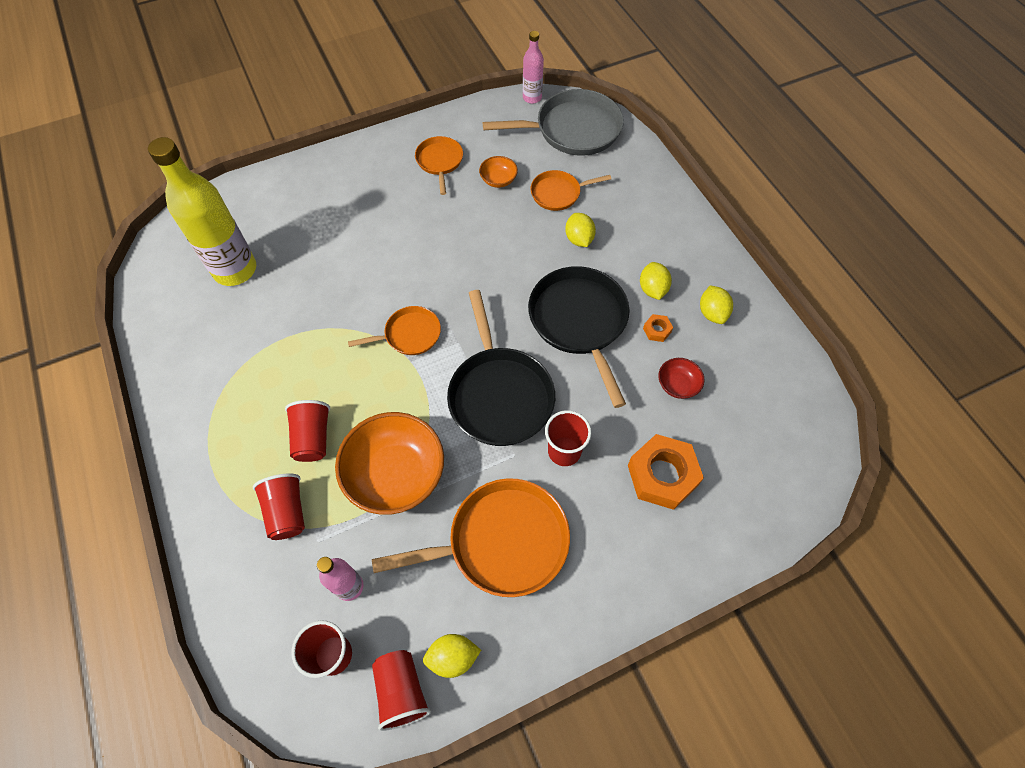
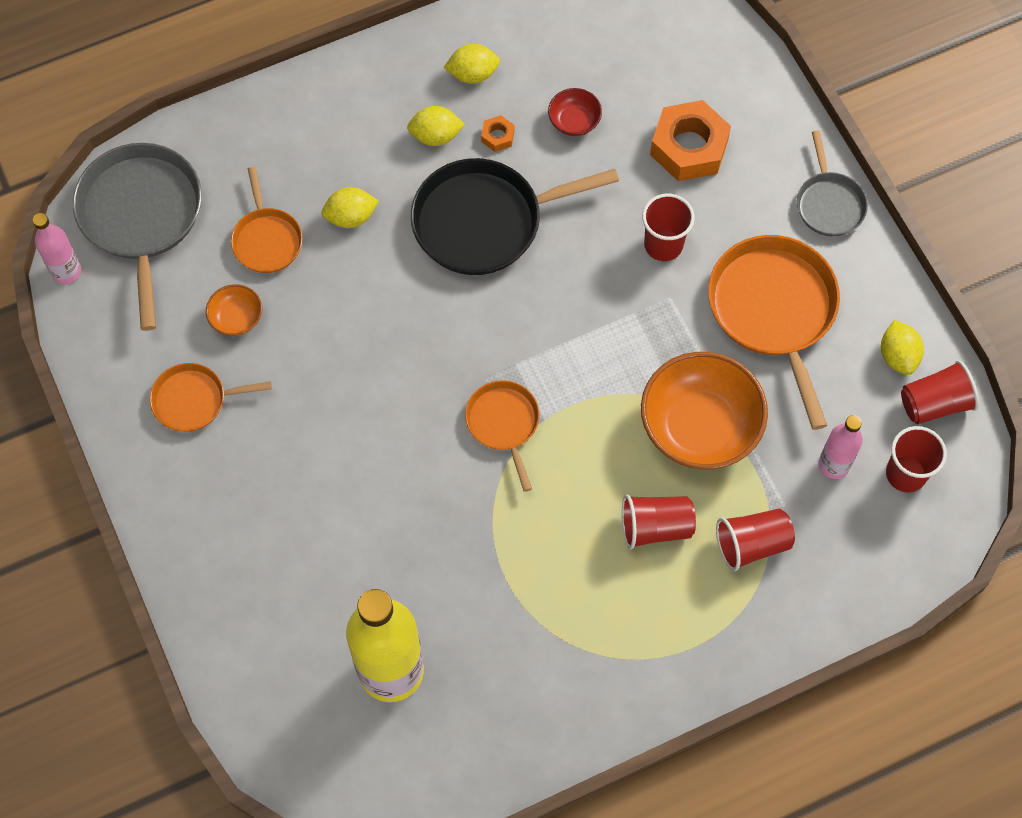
camera: 90 degrees left, 5 degrees up
(499, 395) = (591, 314): black pan -> none
(614, 600) = (829, 203): none -> grey pan

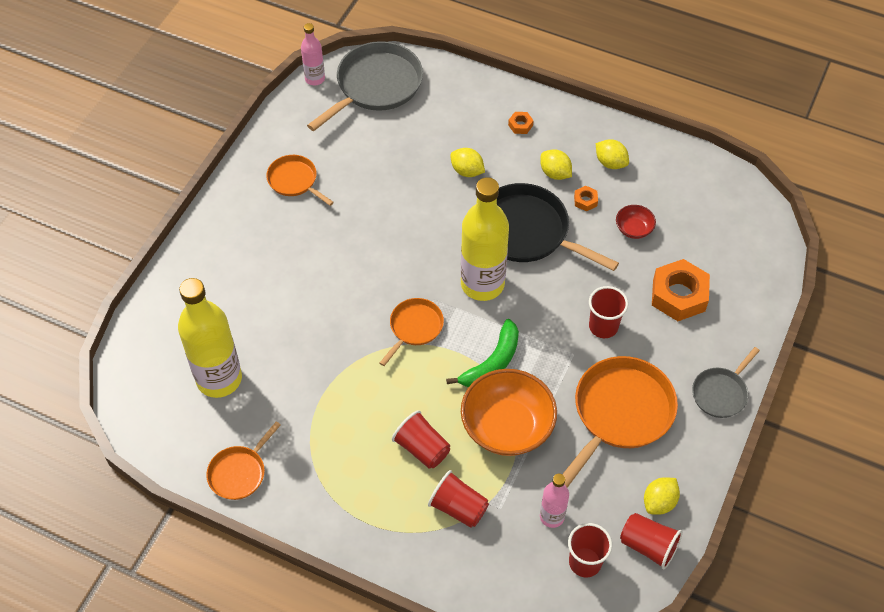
camera: 50 degrees right, 10 degrees down
(236, 318) = (358, 165): orange bowl -> none
(267, 240) = (416, 145): orange pan -> orange pan (239, 472)
(340, 118) = (520, 125): none -> orange nut
(510, 316) = (482, 284): none -> yellow bottle
(613, 381) = (492, 362): none -> green banana

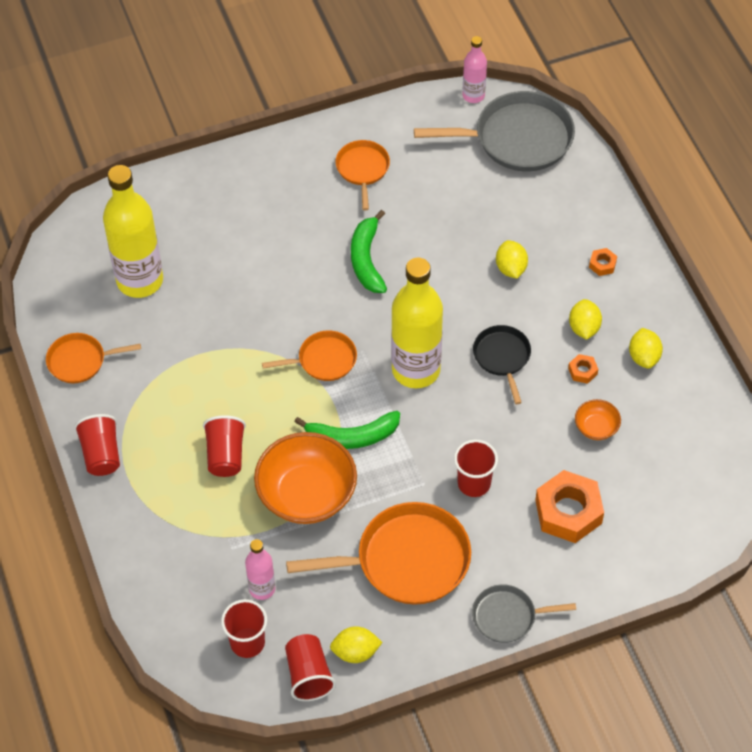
camera: 45 degrees right, 0 degrees up
(366, 238) = (366, 260): none -> green banana
(458, 507) = (202, 521): red cup -> red cup (101, 454)
(527, 232) = (502, 357): black pan -> black pan, size x0.55
(634, 229) = (596, 427): red bowl -> orange bowl

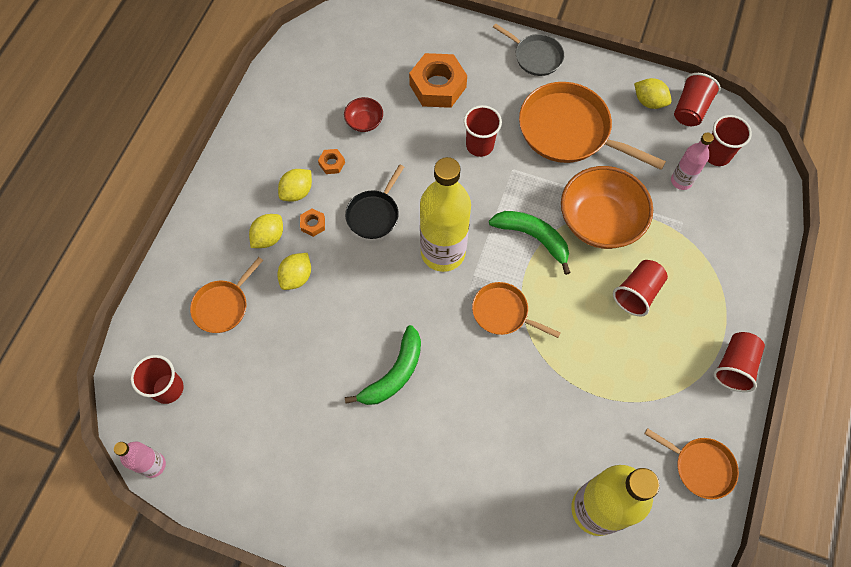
camera: 140 degrees left, 10 degrees up
(362, 169) = (316, 466): orange pan -> orange pan (223, 306)
(517, 138) = (168, 388): grey pan -> red cup
(596, 427) = (364, 122): orange bowl -> red bowl
(602, 264) = (231, 228): orange nut -> orange nut (313, 224)
(644, 357) = (282, 142): yellow lemon -> yellow lemon (268, 237)

